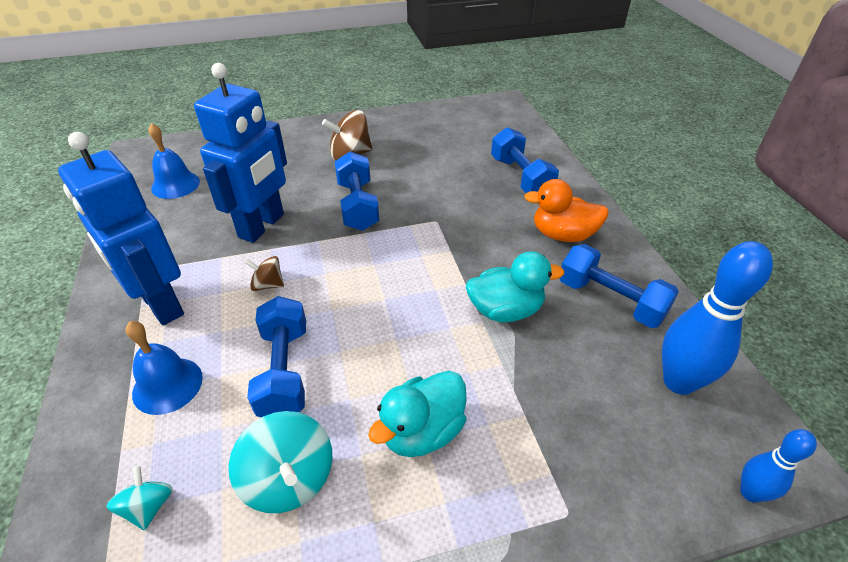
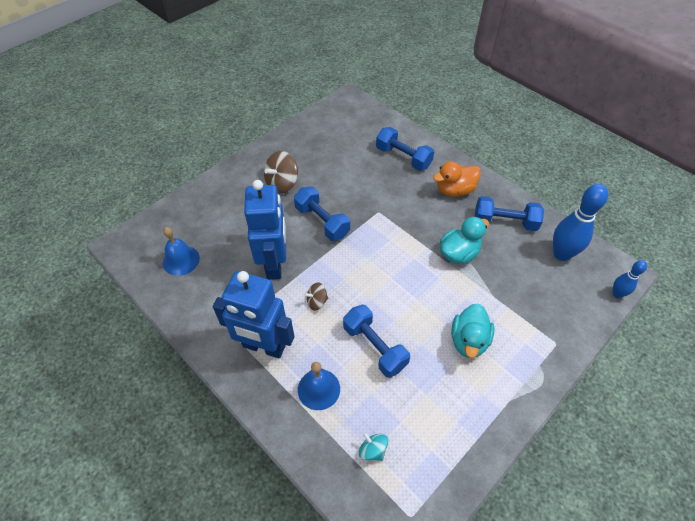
camera: 30 degrees left, 10 degrees up
(289, 479) = (427, 398): turquoise spinning top -> none

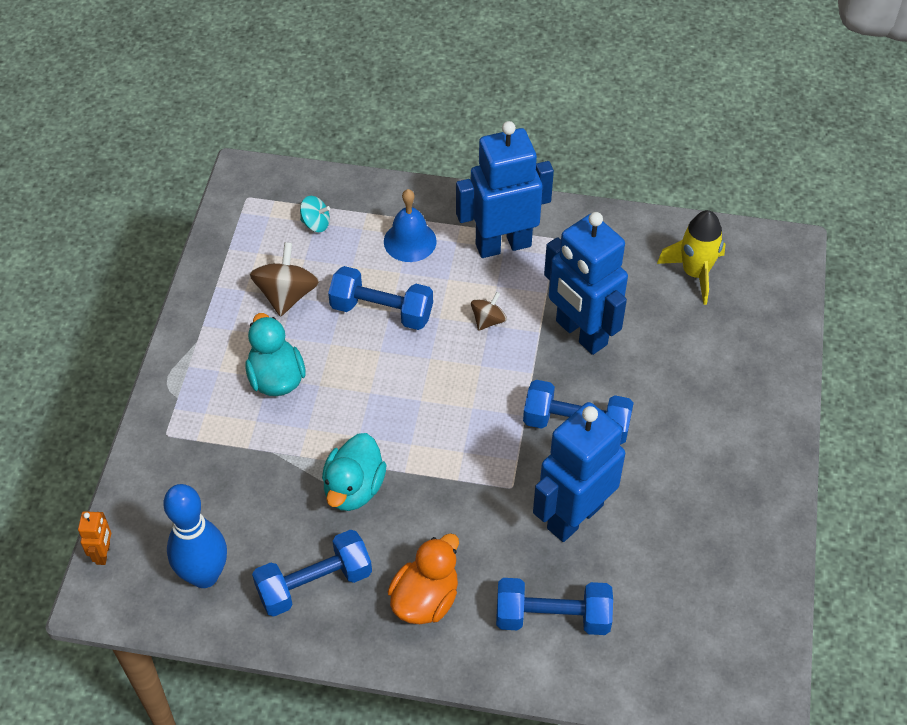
camera: 145 degrees right, 0 degrees up
(181, 260) = (695, 273): blue bell -> yellow rocket
(282, 184) = (689, 449): brown spinning top -> brown spinning top (287, 295)
(360, 186) = (574, 516): none -> blue robot
(617, 294) = (103, 553): blue bowling pin -> orange robot

